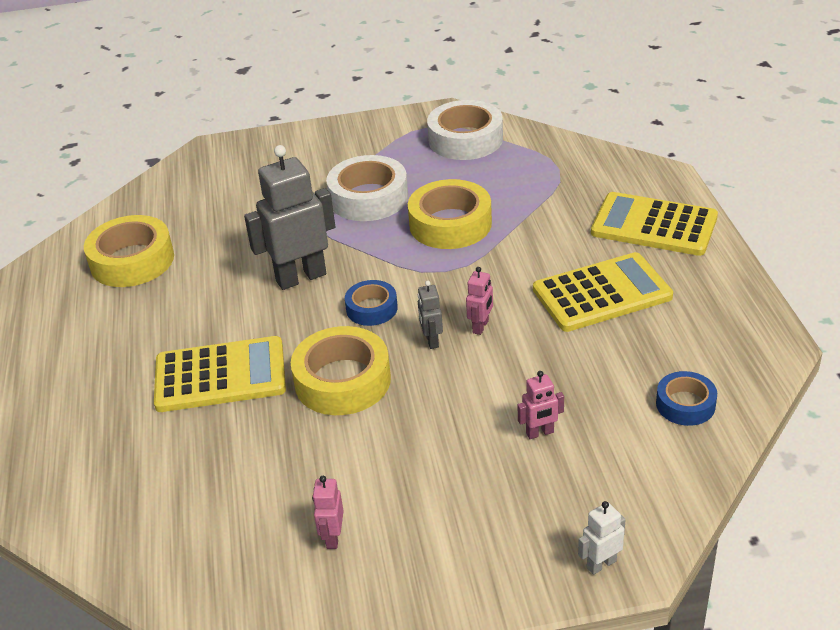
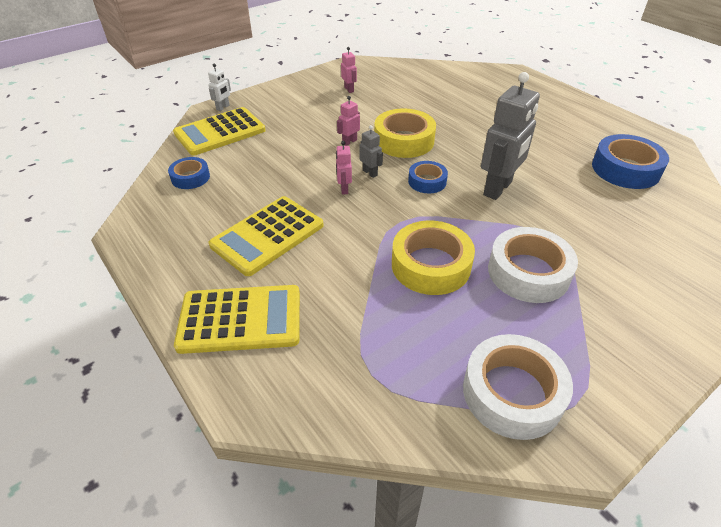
camera: 150 degrees right, 5 degrees up
(132, 261) = (625, 169): yellow tape -> blue tape
(220, 376) = (474, 127): yellow calculator -> yellow calculator (220, 132)
(540, 433) = (274, 144): pink robot -> pink robot (349, 142)

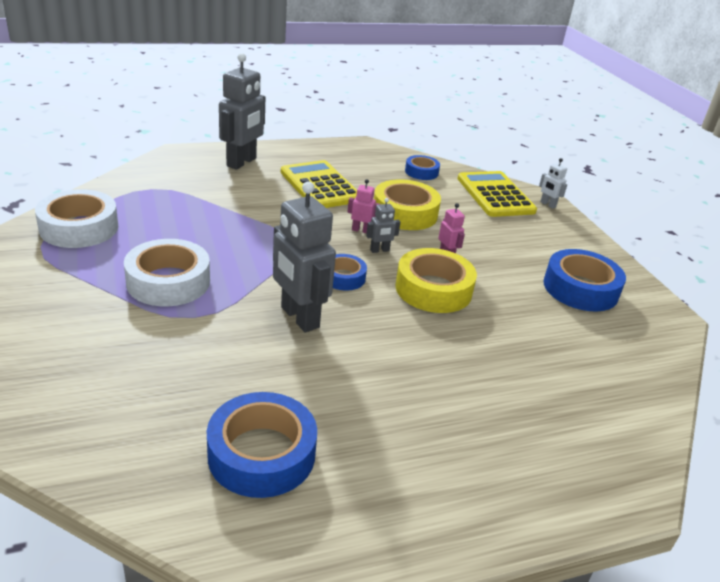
camera: 105 degrees right, 10 degrees down
(240, 319) = (242, 162): yellow calculator -> grey robot
(349, 89) = (580, 289): pink robot -> blue tape
(431, 265) = (224, 239): yellow tape -> yellow tape (405, 213)

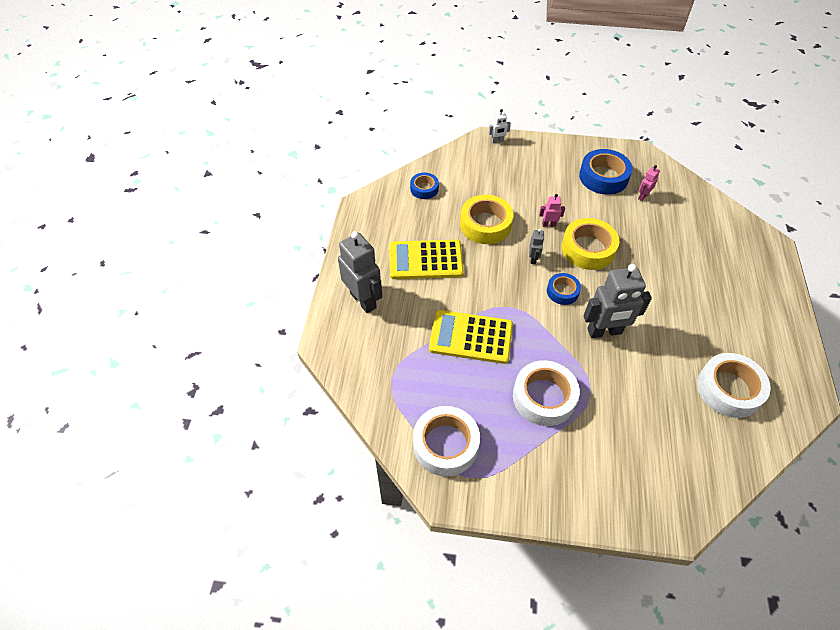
camera: 60 degrees left, 20 degrees up
(261, 454) = (729, 389): blue tape -> white tape
(361, 230) = (503, 259): pink robot -> pink robot (643, 196)
(495, 195) = (475, 162): yellow calculator -> yellow calculator (471, 337)

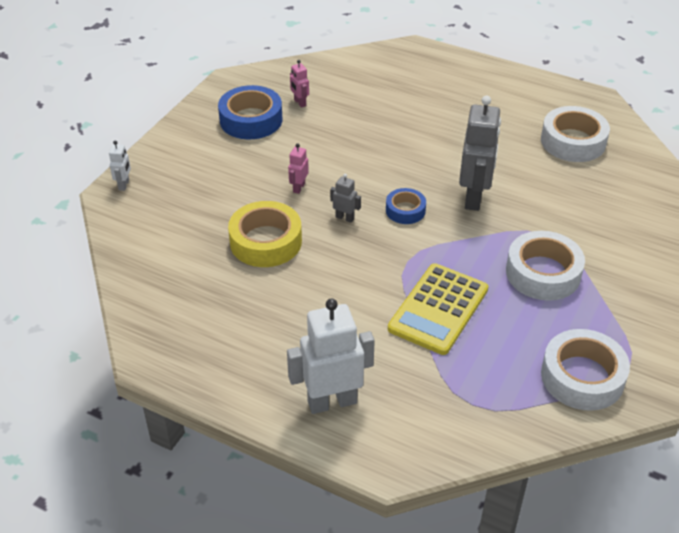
camera: 70 degrees left, 10 degrees down
(363, 300) = (332, 402): grey robot -> white robot
(424, 189) = (163, 282): blue tape -> none
(425, 260) = (294, 317): yellow calculator -> none
(588, 249) = (353, 170): yellow tape -> none

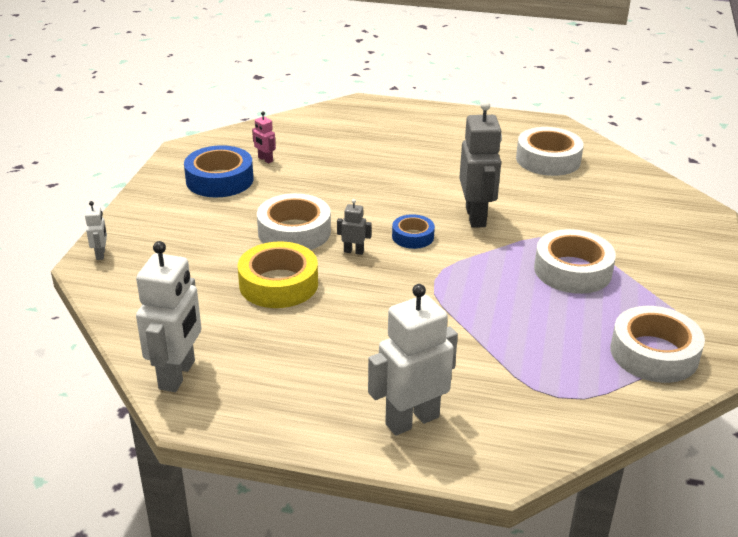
camera: 15 degrees left, 10 degrees down
(151, 319) = (178, 375): none -> white robot
(298, 187) = (294, 232): pink robot -> white tape
(438, 309) = (484, 317): yellow calculator -> none

